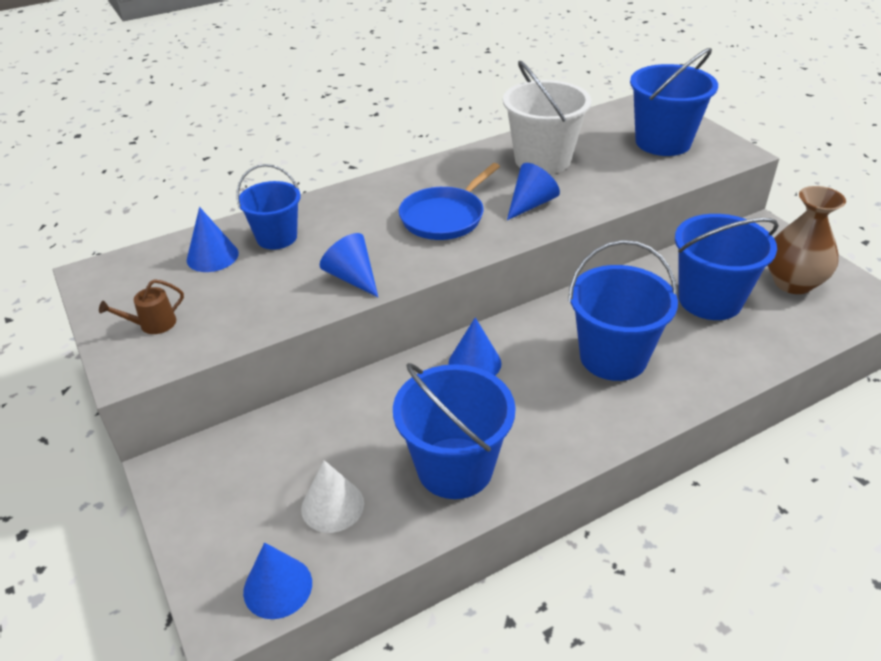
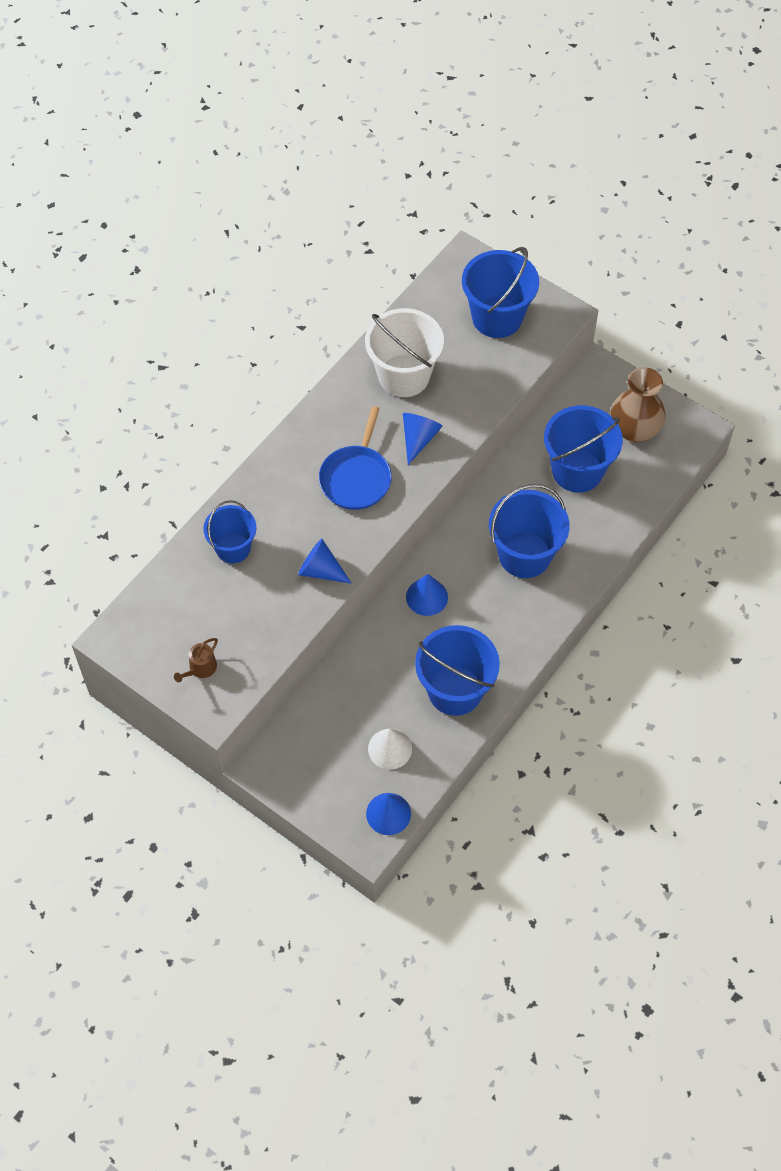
camera: 25 degrees left, 20 degrees up
(212, 256) = (195, 586): blue cone -> none

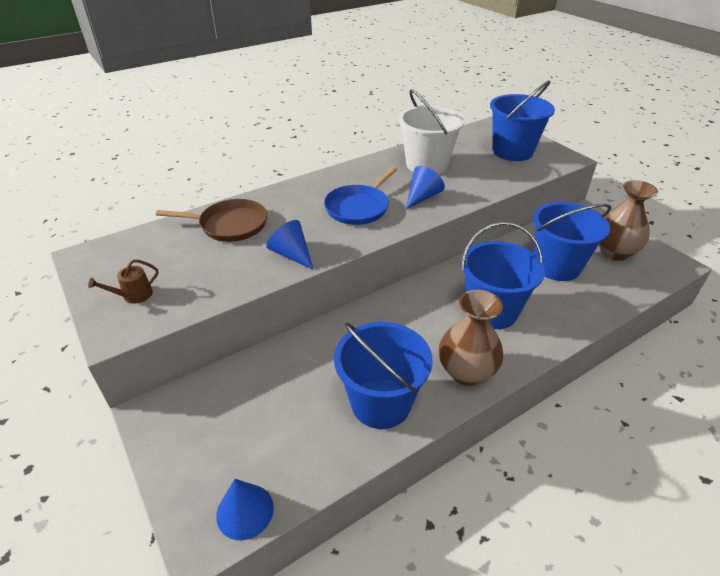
camera: 20 degrees right, 20 degrees down
(233, 548) = (230, 225): blue bucket -> brown pan
(390, 748) = (285, 438): white cone -> none
(426, 597) = (387, 318): blue cone -> none
(519, 635) = (466, 372): none -> brown vase

